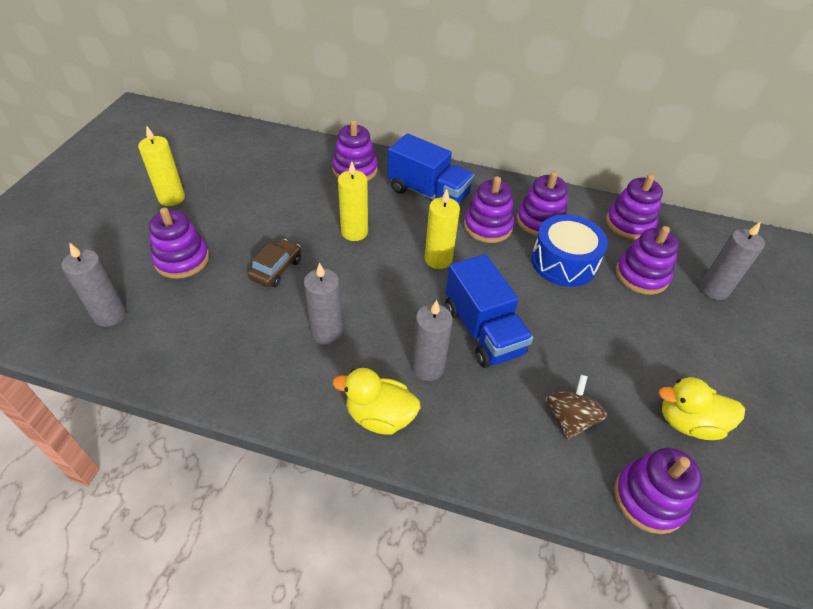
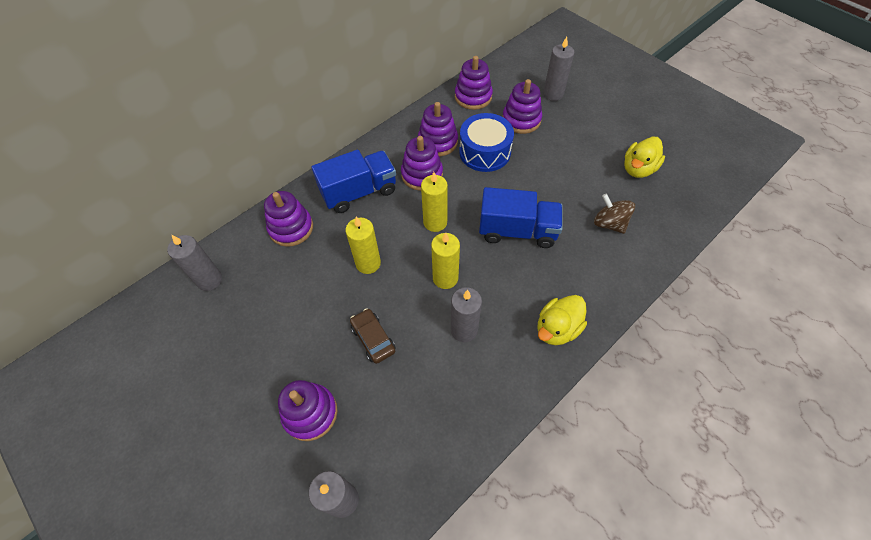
camera: 55 degrees left, 10 degrees up
(171, 198) = (213, 395): yellow candle -> yellow candle (445, 278)
(428, 367) = (531, 279): grey candle -> grey candle (209, 280)
(649, 498) = (676, 217): purple stacking toy -> none

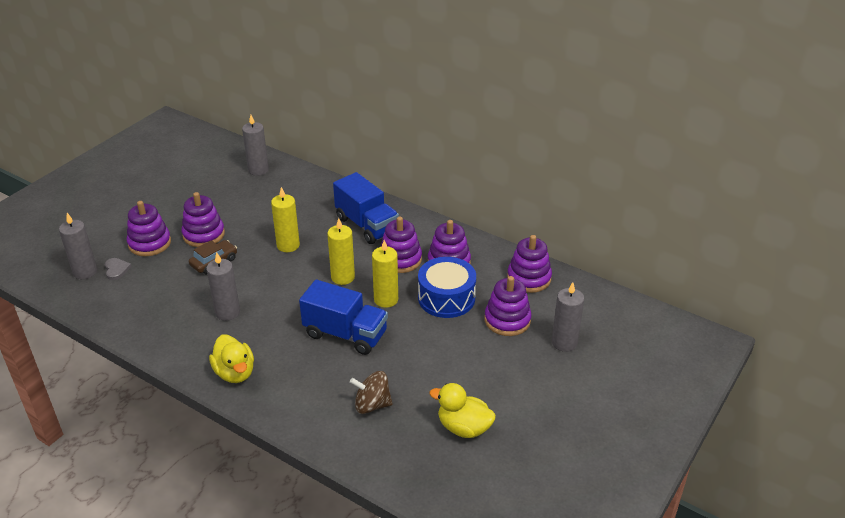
camera: 75 degrees right, 20 degrees down
(291, 228) = (316, 196): purple stacking toy -> purple stacking toy (204, 234)
(351, 456) = (116, 269): none -> grey heart
(445, 278) = (280, 293): yellow candle -> yellow candle (386, 299)
(517, 231) = (345, 334): blue truck -> blue truck turned 60 degrees counterclockwise
(557, 329) = (235, 373): yellow duck -> yellow duck turned 150 degrees counterclockwise
(609, 223) = (372, 405): brown spinning top -> brown spinning top turned 120 degrees counterclockwise

